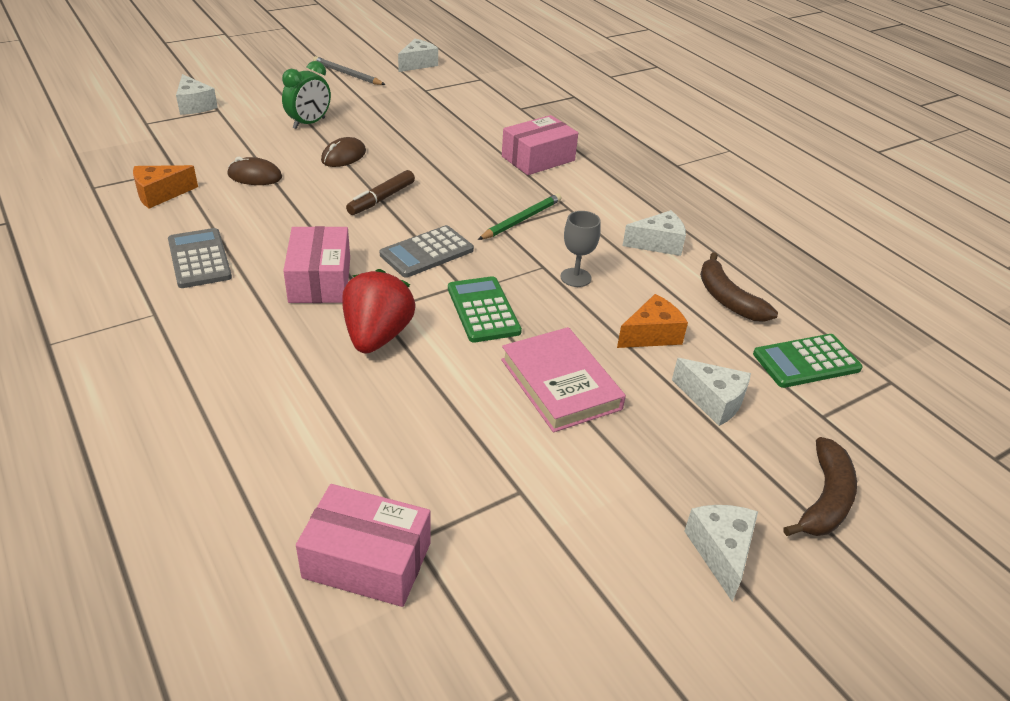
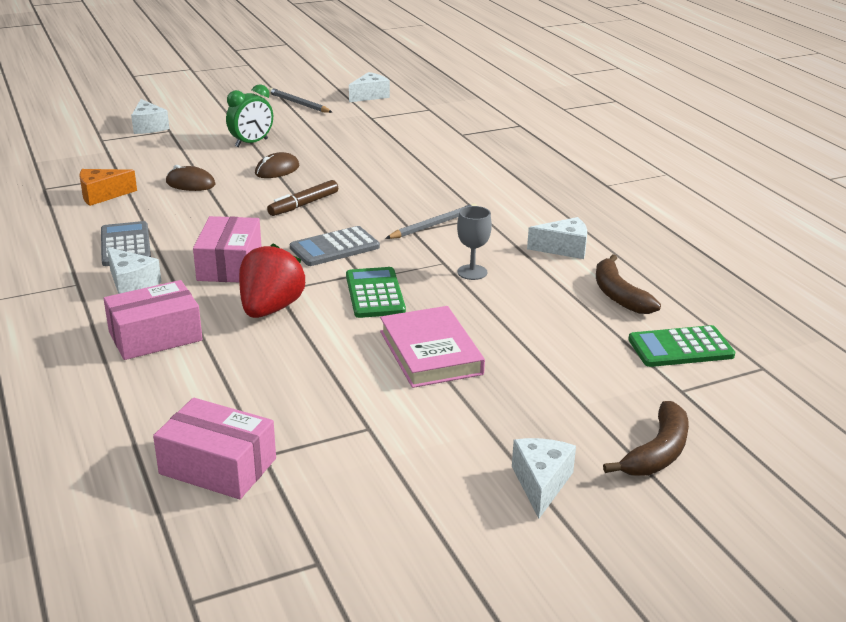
camera: 10 degrees right, 10 degrees down
(521, 220) = (433, 225): green pencil -> grey pencil
(538, 158) = (466, 176): pink box -> pink box (155, 336)
(651, 335) = (531, 320): orange cheese -> none
(713, 401) = (574, 373): white cheese -> white cheese (131, 284)

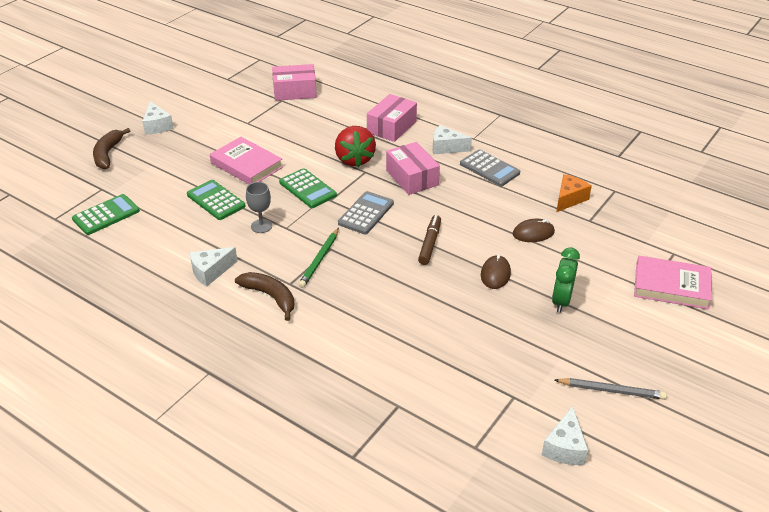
camera: 150 degrees right, 10 degrees up
(149, 127) = (671, 286): white cheese -> pink book
(433, 225) = (319, 259): grey pencil -> green pencil
(510, 318) = (216, 200): none -> green calculator
(618, 295) = (155, 242): brown banana -> brown banana (270, 297)

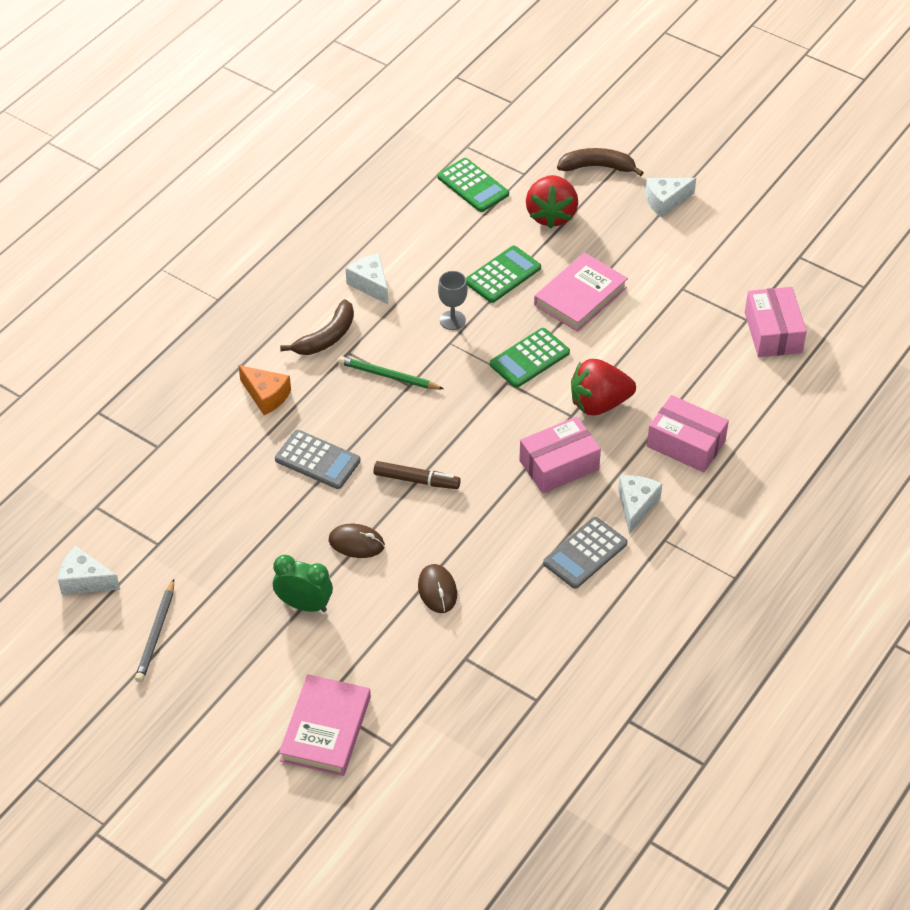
camera: 90 degrees right, 10 degrees up
(155, 176) = (551, 215): none -> red strawberry
(366, 213) = (478, 417): grey calculator -> grey calculator (317, 460)
(569, 199) = (514, 640): orange cheese -> orange cheese (266, 396)

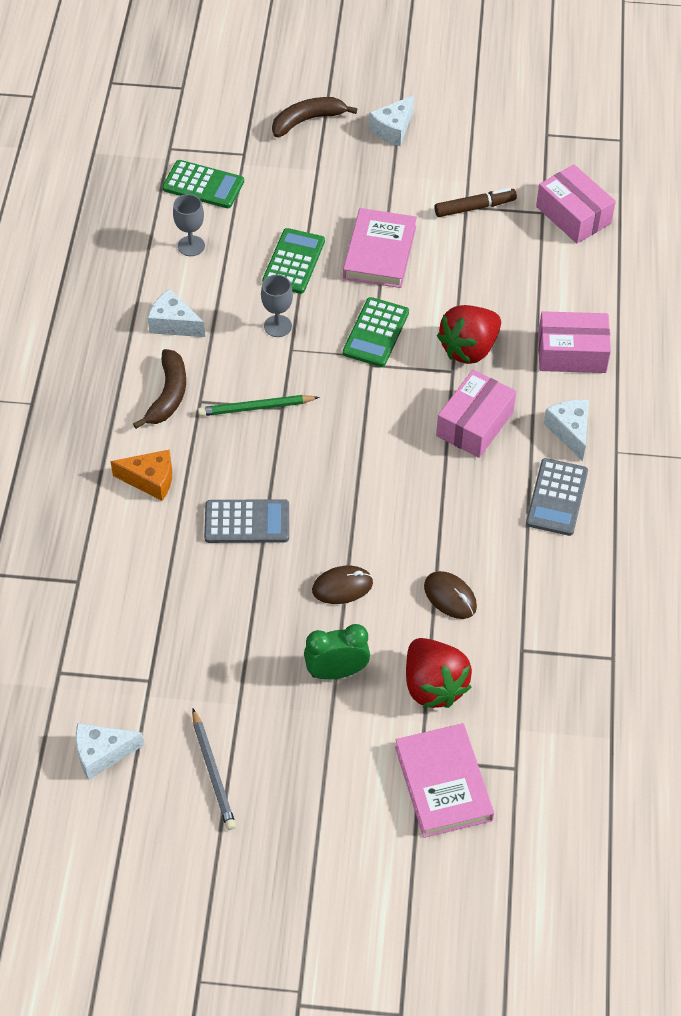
camera: 30 degrees left, 5 degrees up
(416, 480) = (354, 498): brown marker -> brown marker (474, 207)
(428, 229) = (191, 246): none -> grey goblet
(551, 215) = (297, 184): red strawberry -> red strawberry (433, 686)

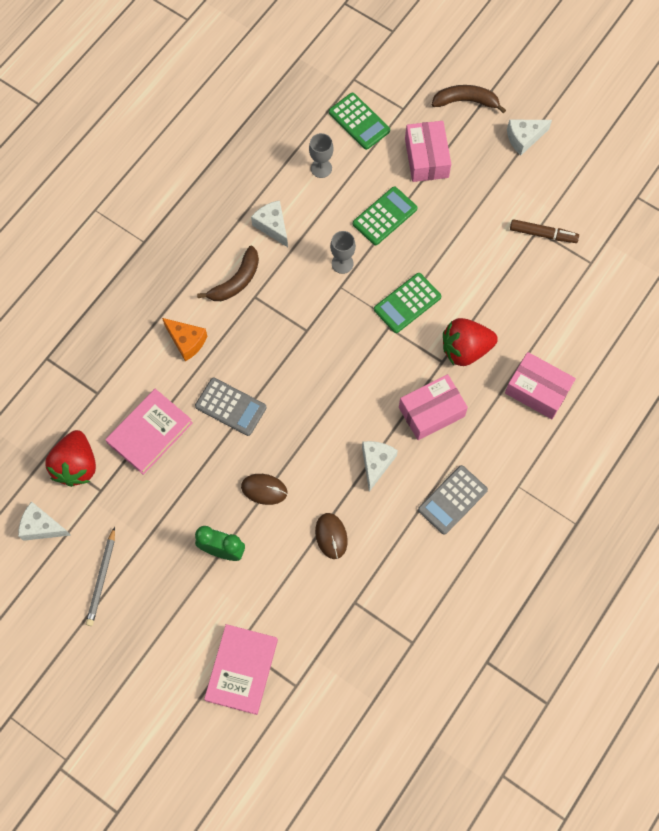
camera: 30 degrees right, 15 degrees up
(256, 407) = (289, 321): green pencil -> none
(380, 252) = (450, 238): pink book -> pink book (150, 433)
(433, 686) = (279, 596): red strawberry -> red strawberry (76, 465)
(569, 431) = (495, 452): white cheese -> white cheese (376, 463)
(573, 215) = (613, 276): pink box -> pink box (426, 158)

